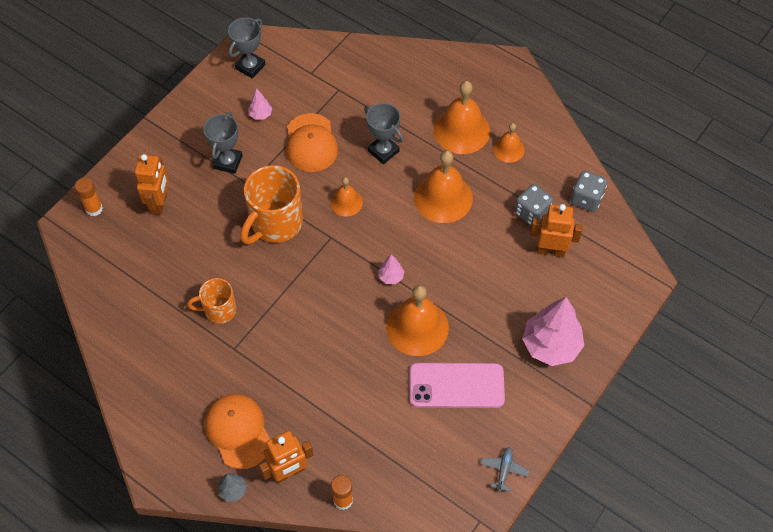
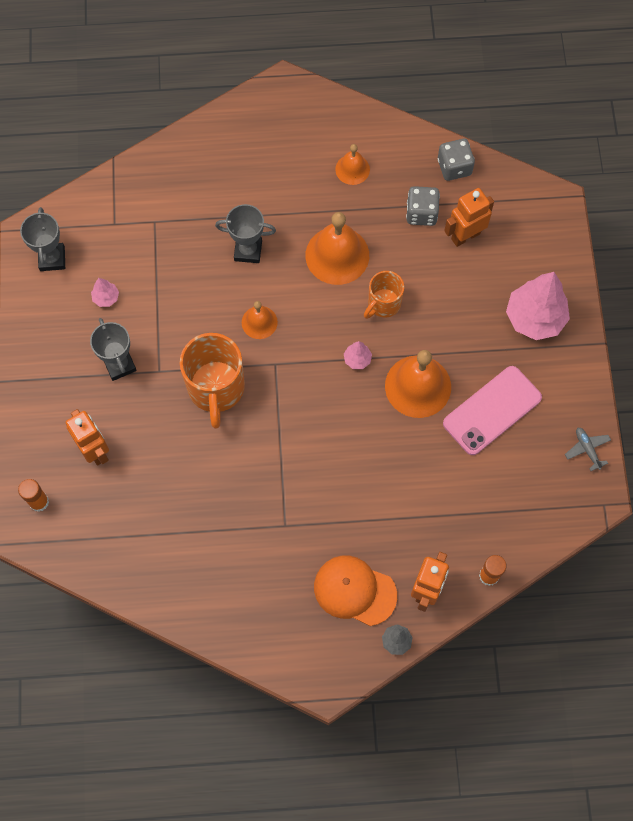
camera: 40 degrees left, 10 degrees up
(219, 310) = (241, 503): orange mug -> orange mug (383, 304)
(311, 143) = (177, 291): orange cap -> none
(461, 130) = (297, 181): orange bell -> none

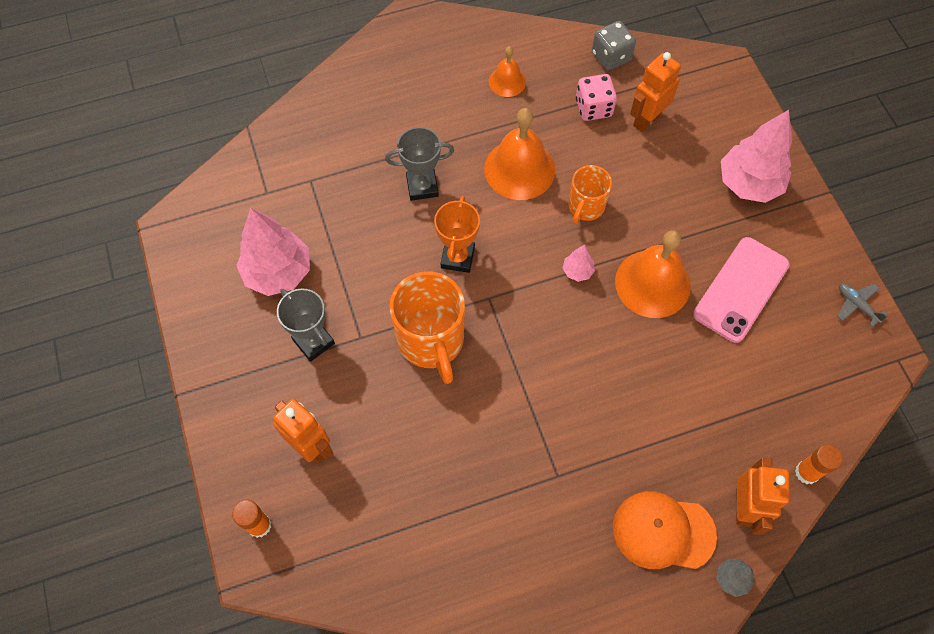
camera: 15 degrees left, 5 degrees down
(52, 259) = (206, 245): grey trophy -> none
(106, 298) = (278, 272): pink tree -> pink tree, size x2.24
(259, 322) = (457, 257): orange bell -> orange trophy
(421, 213) = (593, 108): grey dice -> pink dice

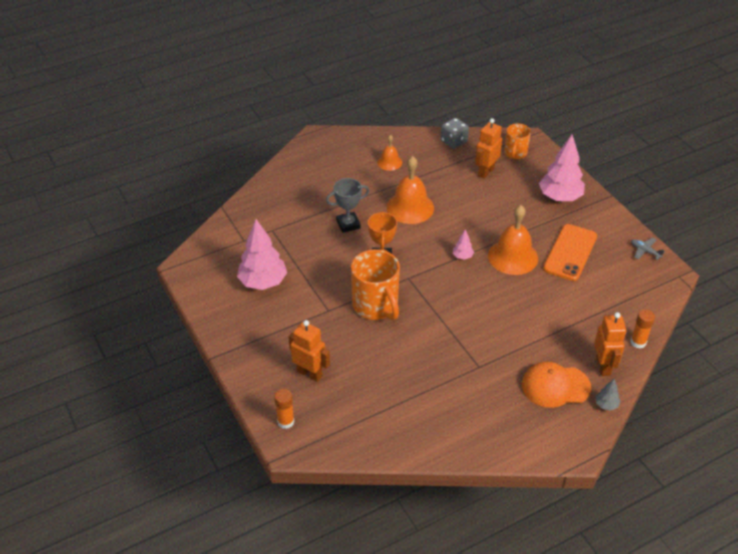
camera: 10 degrees left, 20 degrees down
(313, 342) = (297, 316): grey trophy -> none
(585, 207) = (458, 222): orange mug -> orange mug (515, 153)
(593, 108) = (449, 169): pink dice -> none
(741, 289) = (570, 252): pink phone -> orange phone

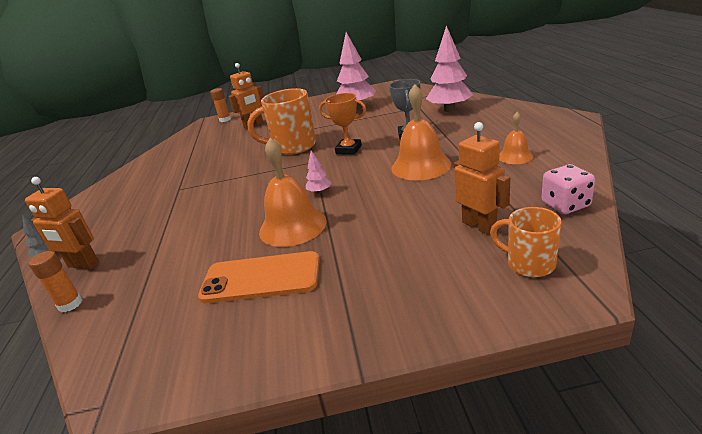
camera: 115 degrees right, 15 degrees down
(454, 142) = (565, 205): grey dice -> pink dice
(555, 386) = (107, 227): orange cap -> none
(560, 197) = (387, 295): pink tree -> pink tree (449, 110)
(570, 252) = (261, 278): orange phone -> orange phone turned 45 degrees counterclockwise
(645, 251) = (191, 375): grey plane -> none

